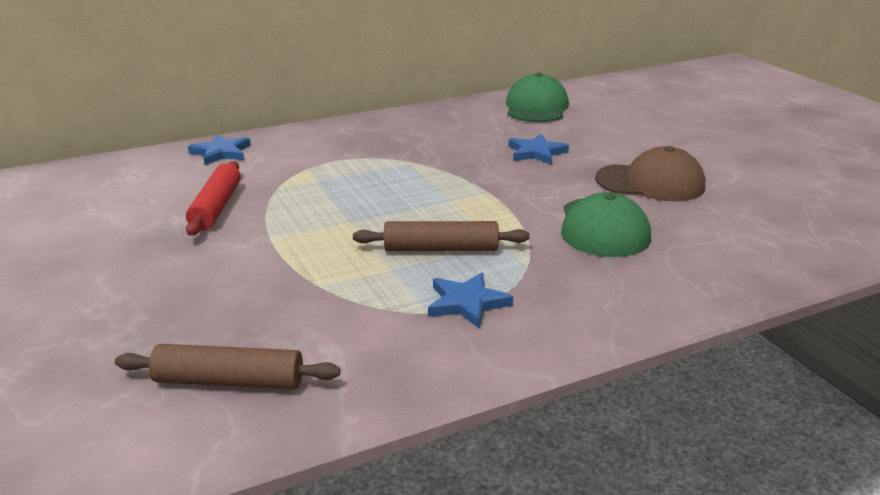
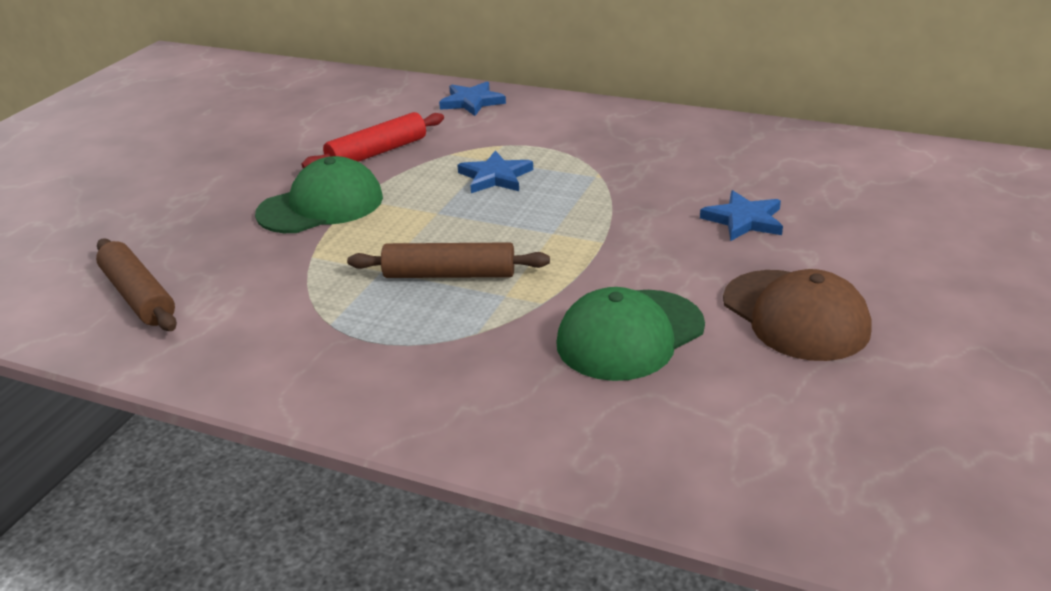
camera: 50 degrees right, 5 degrees up
(441, 249) = (449, 275): brown rolling pin -> brown rolling pin turned 45 degrees counterclockwise
(467, 303) = (370, 334): blue star -> blue star (495, 177)
(536, 107) = (865, 165): green cap -> green cap (321, 206)

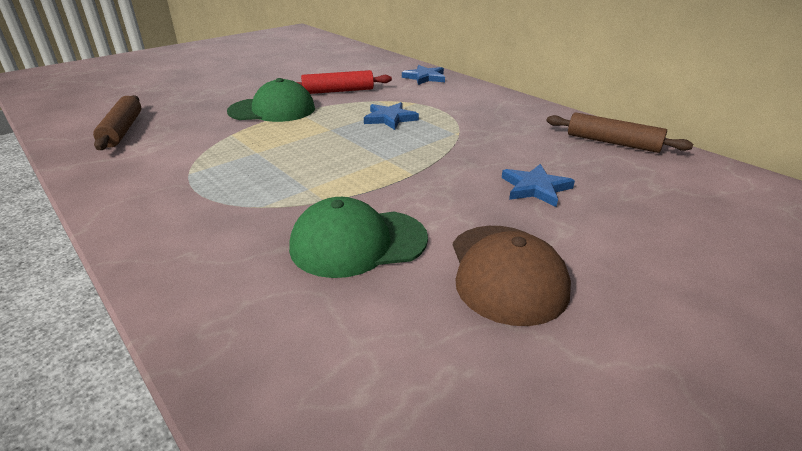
camera: 25 degrees right, 0 degrees up
(449, 275) = (291, 166): brown rolling pin -> brown rolling pin (612, 143)

